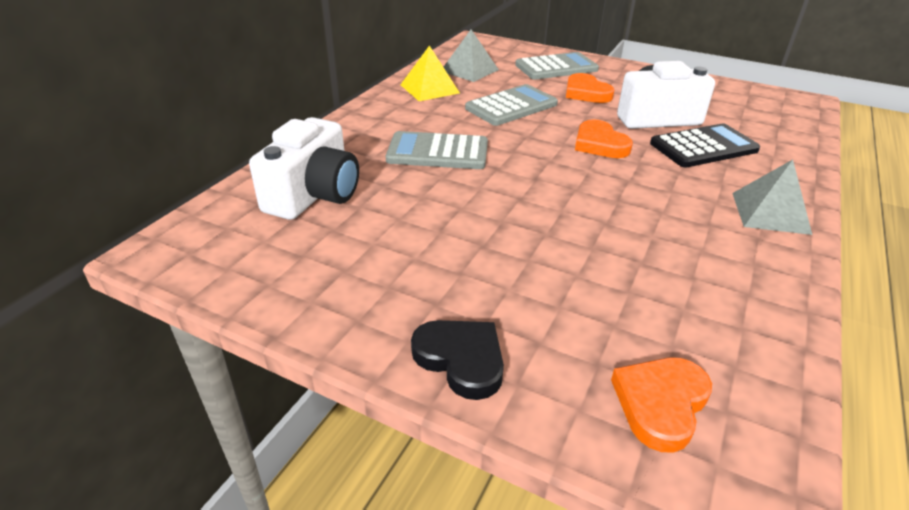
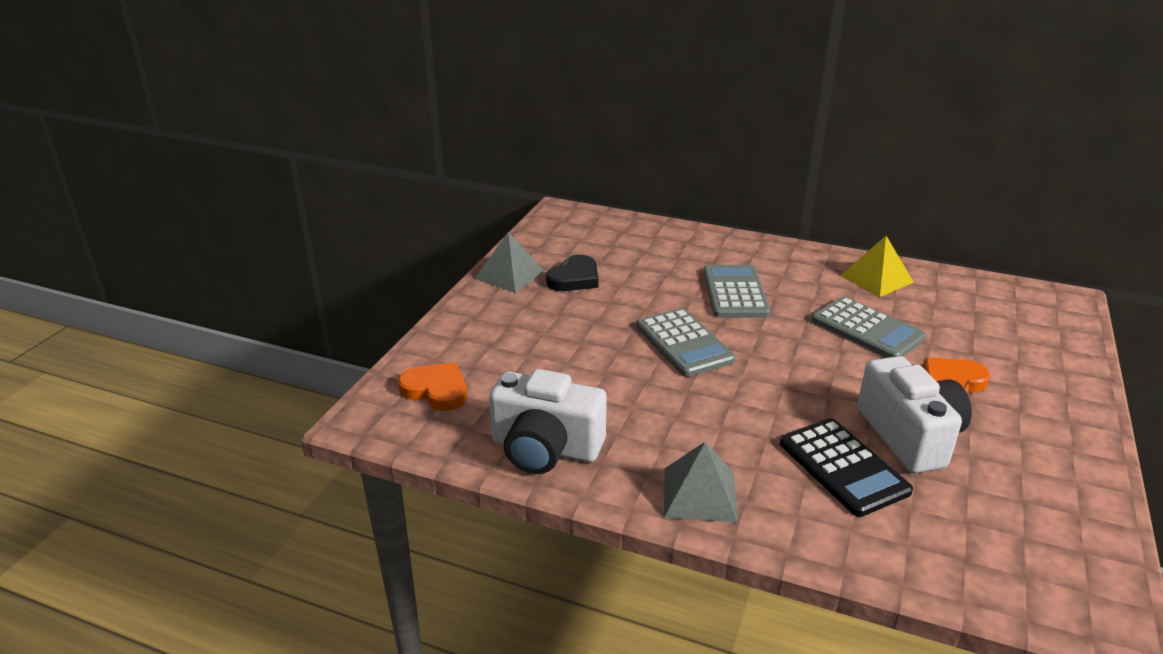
camera: 85 degrees right, 5 degrees down
(314, 195) = (641, 248): white camera -> white camera (545, 448)
(461, 359) = (473, 317): black heart -> black heart (574, 278)
(469, 70) = (953, 299): grey pyramid -> grey pyramid (510, 275)
(556, 67) = (1023, 362): grey calculator -> grey calculator (684, 343)
(600, 144) = (805, 386): orange heart -> none

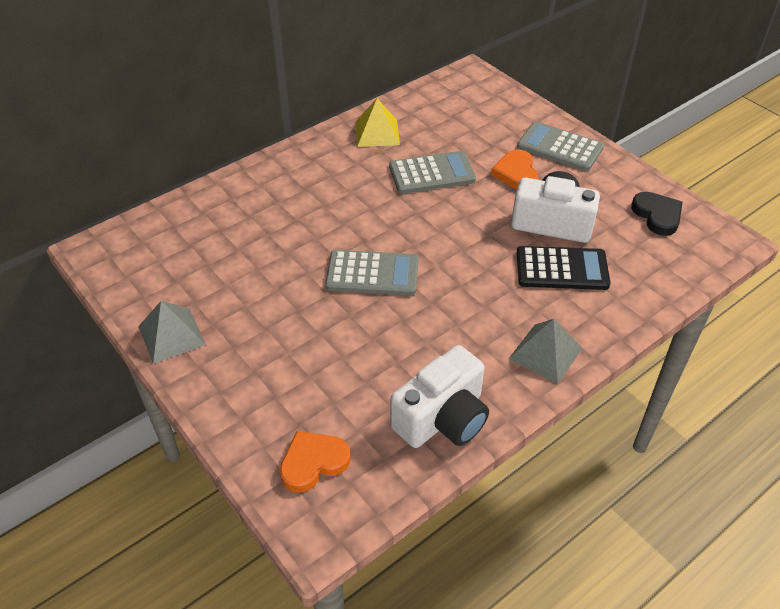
camera: 60 degrees left, 15 degrees up
(574, 278) = (220, 294): black heart -> black heart (657, 215)
(735, 292) = (330, 211): grey calculator -> grey calculator (560, 147)

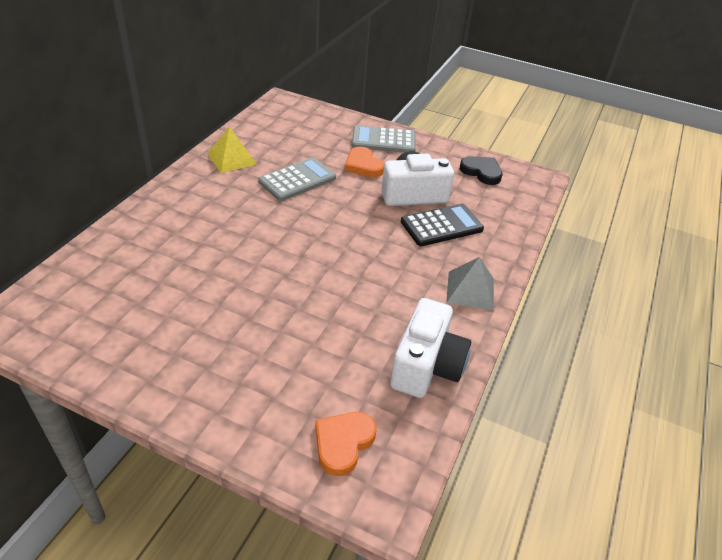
camera: 30 degrees left, 5 degrees down
(172, 335) = (137, 377): grey pyramid -> none
(372, 274) = (296, 269): grey calculator -> none

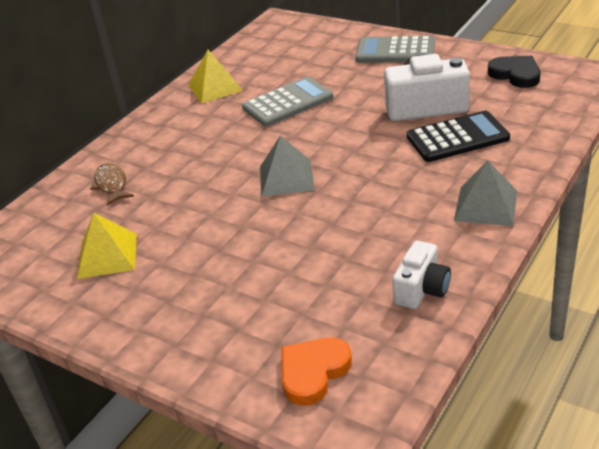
camera: 15 degrees right, 5 degrees down
(144, 247) = (111, 185): none -> brown fish
(146, 319) = (107, 255): none -> yellow pyramid
(302, 252) = (286, 178): none -> grey pyramid
(363, 165) = (368, 80): orange heart -> none
(426, 366) = (421, 289): white camera -> white camera, size x0.60

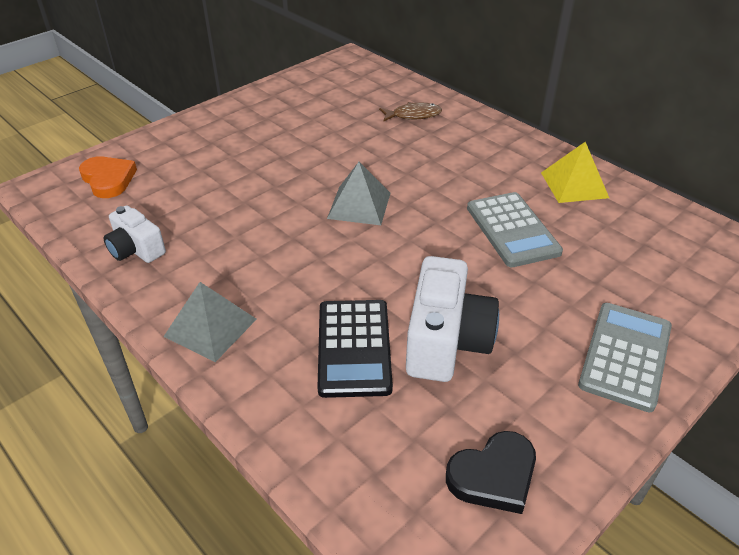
camera: 100 degrees right, 5 degrees up
(107, 255) = (315, 109): yellow pyramid -> none

